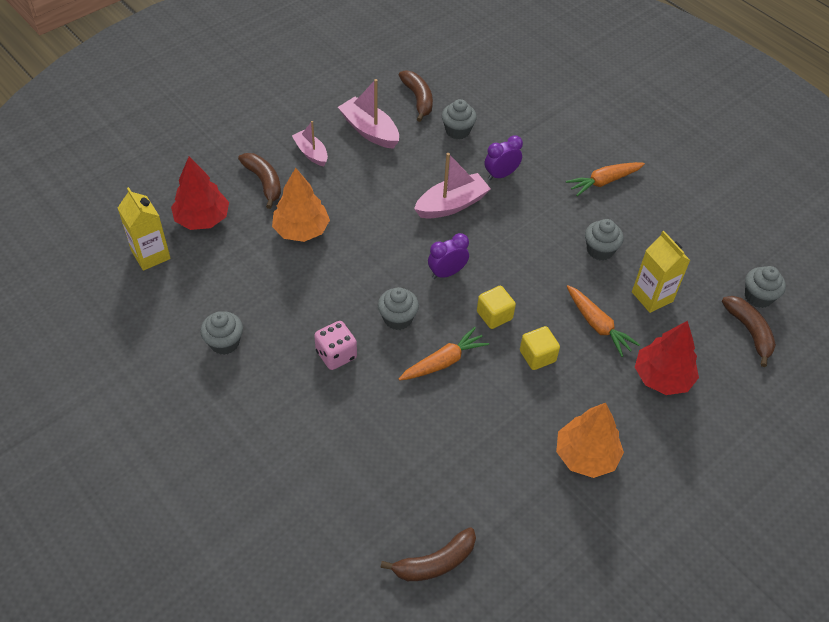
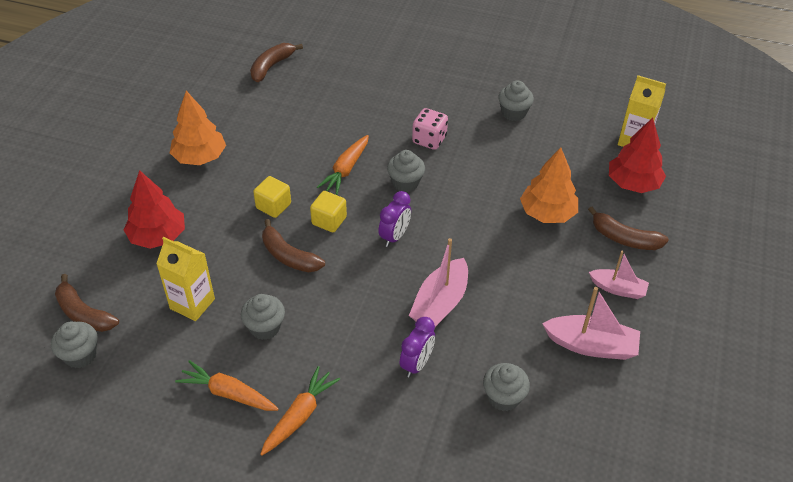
camera: 150 degrees right, 5 degrees down
(418, 99) = (582, 419): brown banana -> brown banana (289, 256)
(597, 325) = (234, 253): orange carrot -> orange carrot (228, 393)

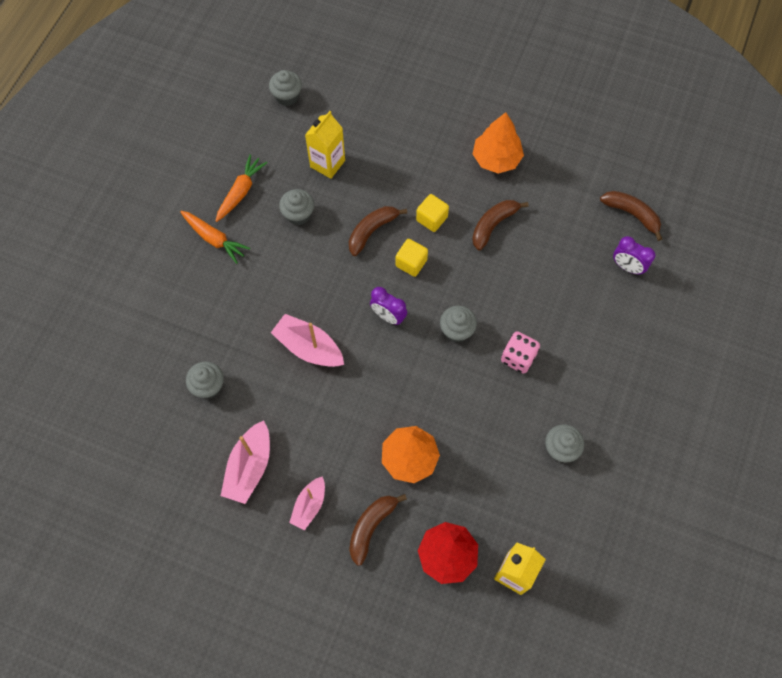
camera: 95 degrees right, 20 degrees up
(84, 313) = (325, 94): brown banana -> brown banana (493, 225)
(158, 236) = (401, 134): red tree -> none
(346, 169) = (476, 279): orange carrot -> none
(416, 364) = (249, 323): purple clock -> purple clock (627, 267)

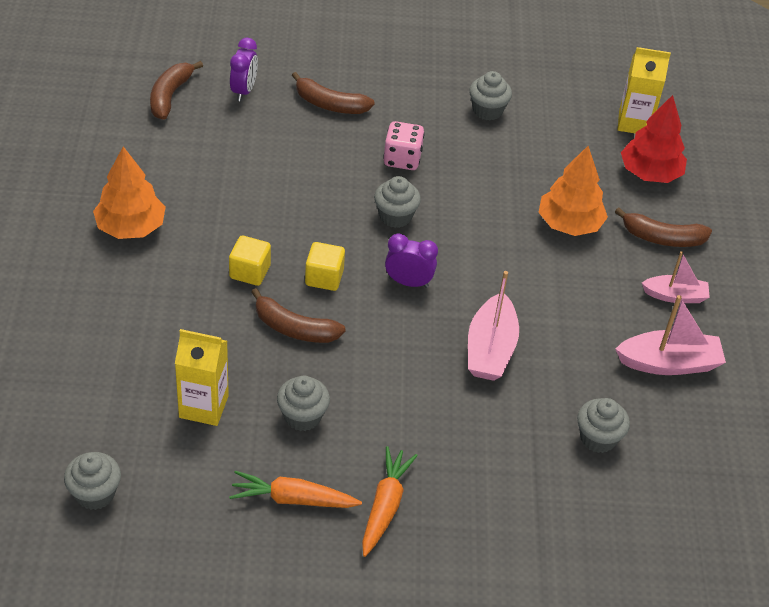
camera: 115 degrees left, 20 degrees down
(388, 316) = (408, 282): purple clock -> purple clock turned 90 degrees counterclockwise
(493, 225) = (235, 211): brown banana -> brown banana (330, 104)

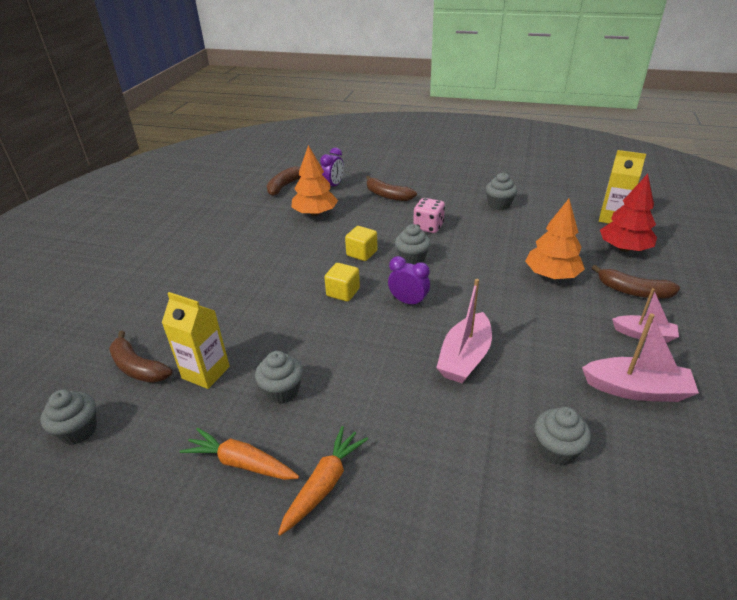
camera: 20 degrees right, 10 degrees down
(130, 227) = (220, 250): orange tree -> orange tree (315, 213)
(250, 272) = (289, 283): yellow cube -> yellow cube (362, 253)
(294, 328) = (305, 324): brown banana -> brown banana (138, 367)

